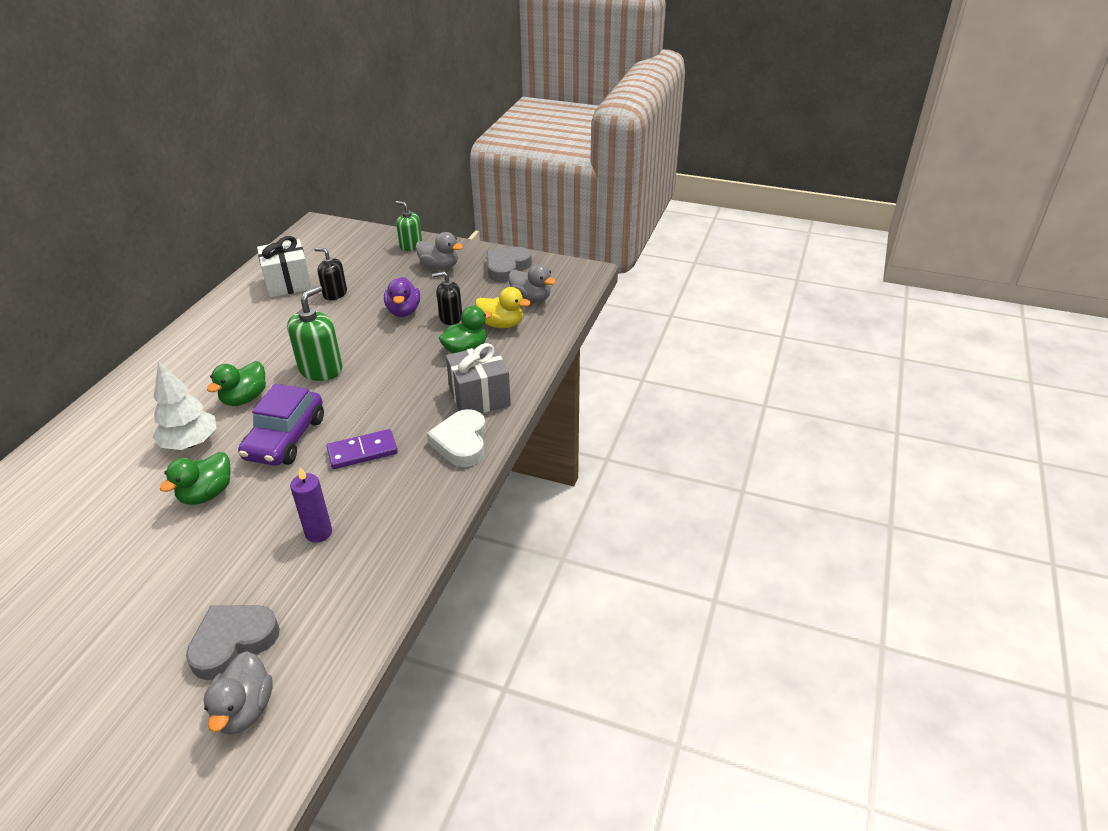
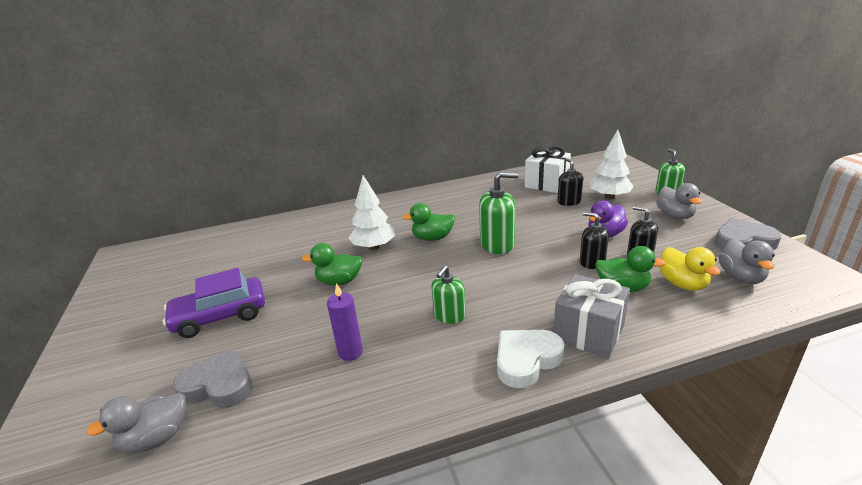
camera: 55 degrees right, 10 degrees down
(285, 438) = (419, 275): purple car -> purple car (220, 316)
(362, 451) = (449, 315): purple domino -> green soap dispenser
(366, 272) = (609, 197): none -> white tree
(421, 341) = (592, 262): none -> black soap dispenser

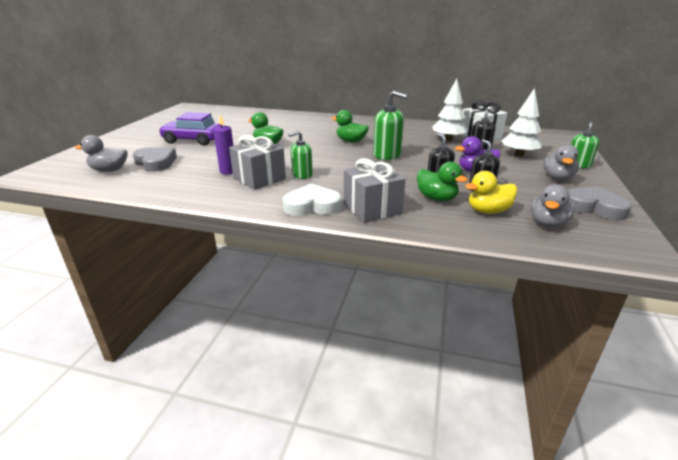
camera: 30 degrees right, 0 degrees up
(374, 247) = (310, 136): white tree -> white tree (448, 139)
(408, 346) = (259, 178): none -> grey gift
(683, 284) = (488, 211): yellow duck -> yellow duck turned 60 degrees clockwise

